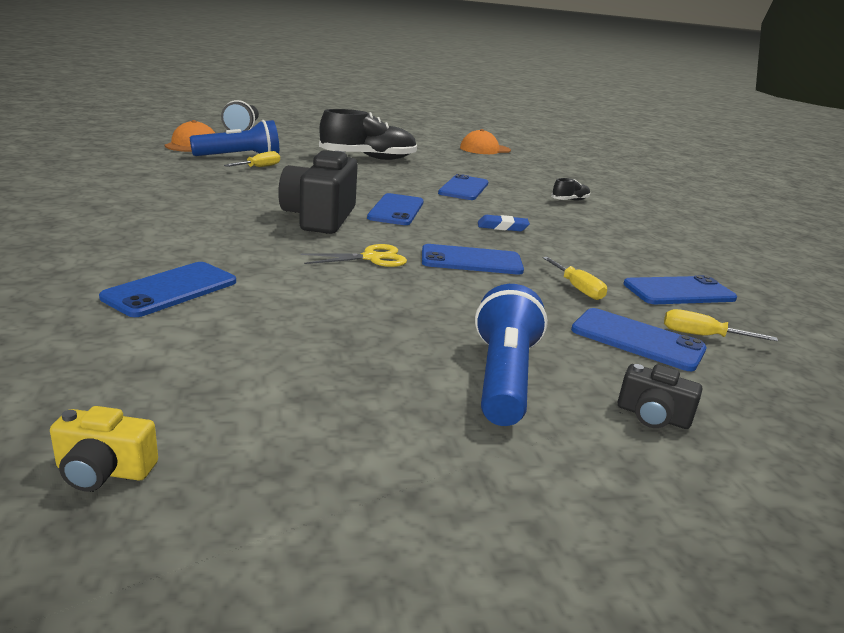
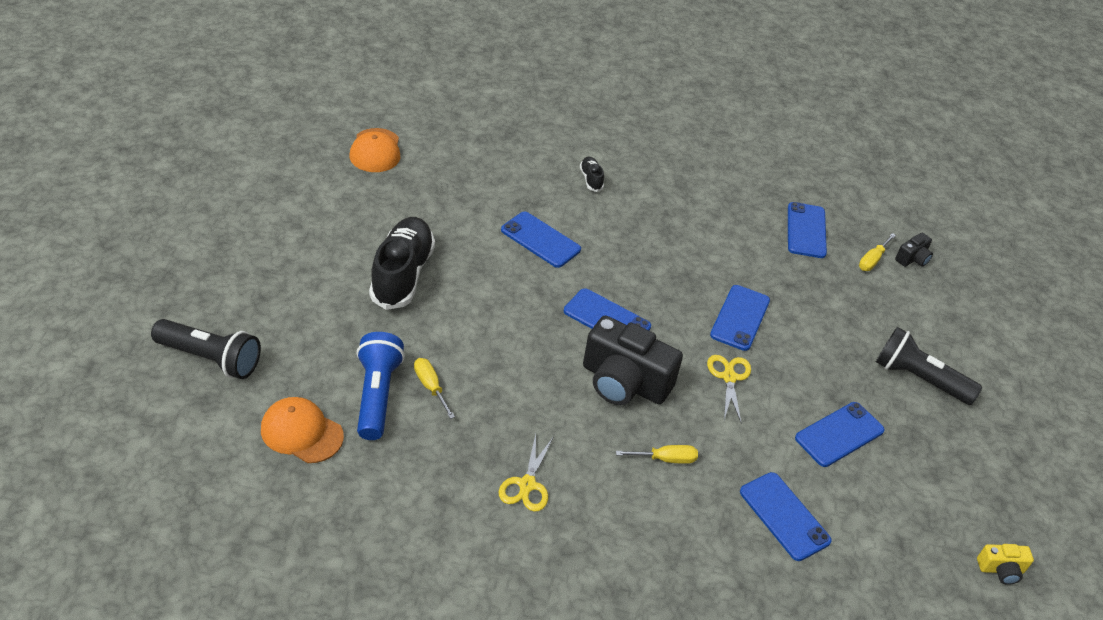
camera: 70 degrees left, 20 degrees up
(104, 471) = (1001, 570): yellow camera -> yellow camera turned 60 degrees clockwise
(170, 193) = (527, 485): none -> yellow scissors
(502, 227) = (662, 263): blue eraser -> none
(503, 377) = (918, 378): blue flashlight -> black flashlight
(577, 288) = (797, 282): yellow screwdriver -> yellow screwdriver (665, 459)
(637, 340) = (876, 294): blue phone -> blue phone (839, 434)
(652, 416) = (959, 336): black camera -> black camera (912, 259)

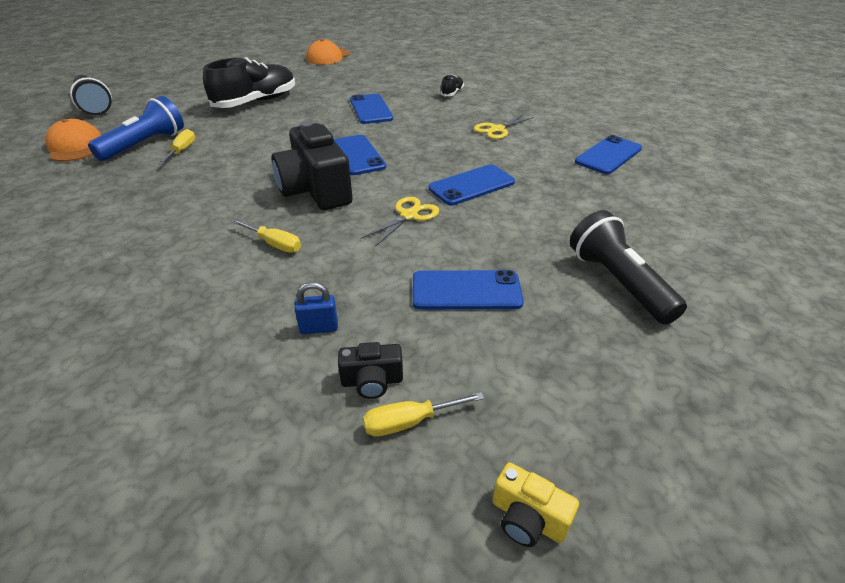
camera: 40 degrees right, 5 degrees down
(527, 485) = (149, 218): yellow scissors -> yellow scissors (497, 129)
(784, 516) = (319, 328): blue phone -> blue padlock
(872, 260) = (660, 188): yellow screwdriver -> yellow screwdriver (409, 422)
(912, 259) = (711, 199): black camera -> black camera (372, 381)

